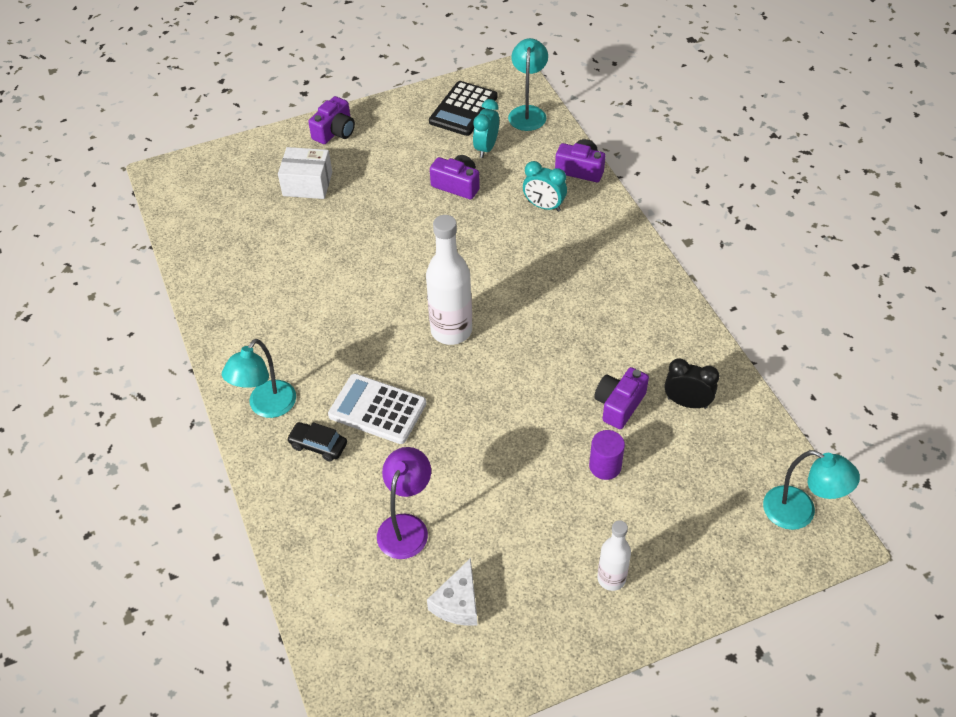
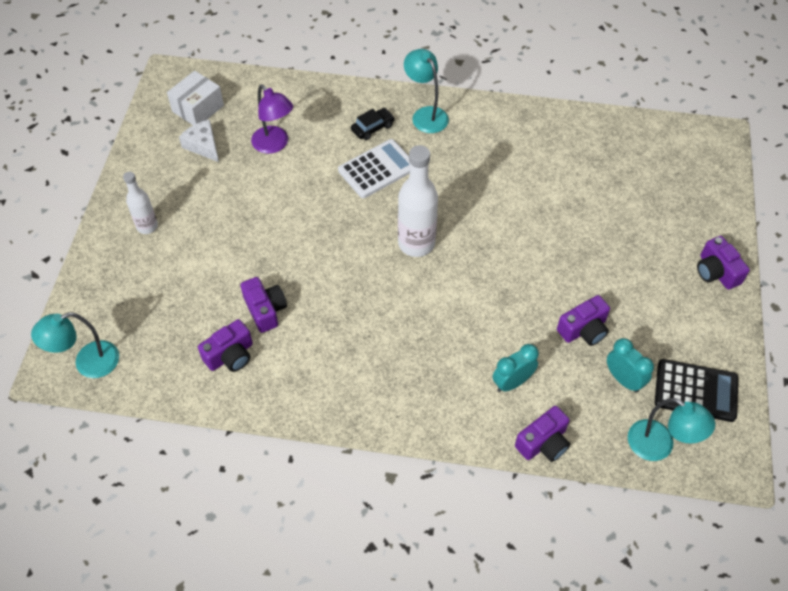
camera: 120 degrees right, 5 degrees up
(307, 184) = (651, 224): white box -> white box (198, 108)
(463, 109) = (695, 391): black calculator -> black calculator turned 135 degrees clockwise
(605, 466) = (224, 270): purple cylinder -> none
(687, 402) = (230, 355): black clock -> purple camera

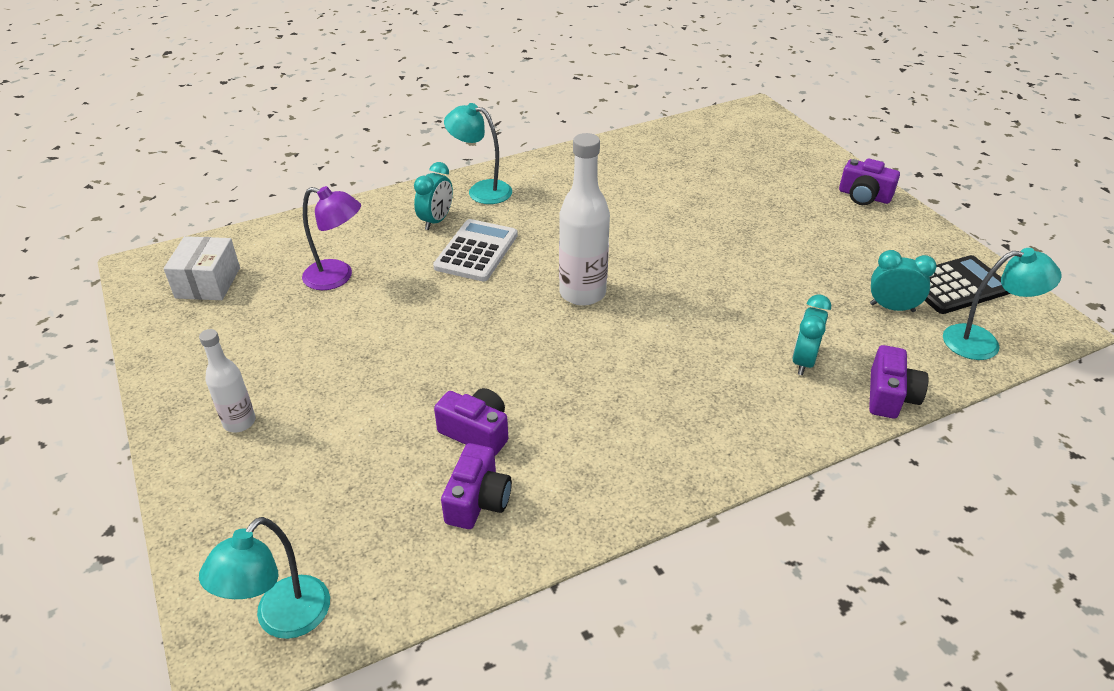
camera: 35 degrees left, 15 degrees down
(203, 145) = (246, 313): white cheese -> none
(372, 128) = (436, 221): black car -> turquoise clock
(583, 329) = (814, 287): purple camera -> none

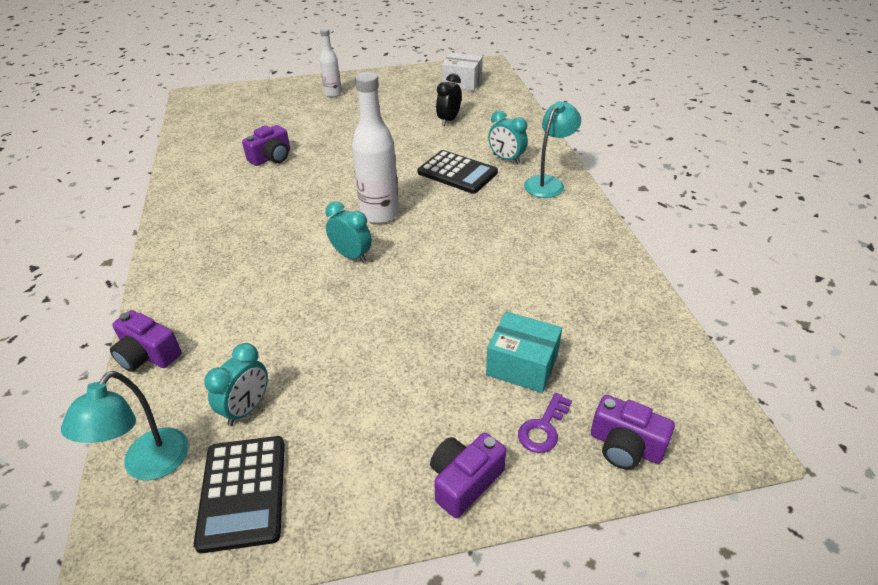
camera: 105 degrees right, 0 degrees up
(283, 620) = (202, 105): turquoise lamp -> none
(337, 277) = (449, 120): purple lamp -> black clock
(476, 251) = (457, 173): white calculator -> black calculator
(478, 500) = (222, 154): purple camera -> purple camera (625, 446)
(748, 184) = (522, 365): none -> turquoise box
(798, 171) = (543, 428): none -> purple key
(803, 361) = (224, 314): turquoise clock -> turquoise clock (351, 256)

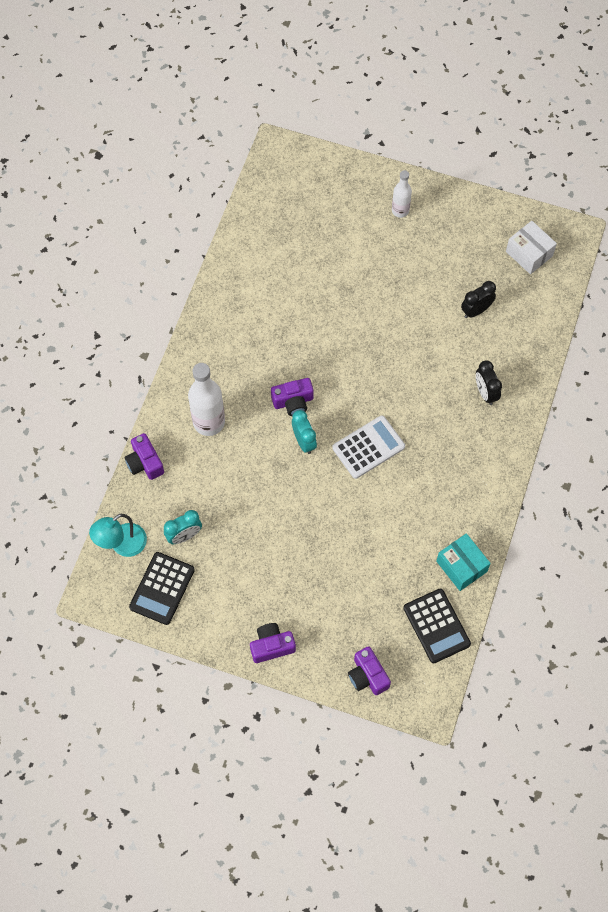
camera: 30 degrees right, 25 degrees up
(271, 157) = (302, 288): purple camera -> purple camera (293, 402)
(379, 214) = (347, 407): white bottle -> white bottle (209, 422)
(427, 233) = (368, 447): none -> white calculator
(457, 173) = (434, 389): black calculator -> black calculator (436, 626)
(506, 159) = (485, 393): turquoise clock -> black clock
(522, 365) = (352, 594): turquoise box -> turquoise box (461, 566)
(543, 428) = (333, 640): purple key -> none
(548, 183) = (496, 441): turquoise lamp -> none

